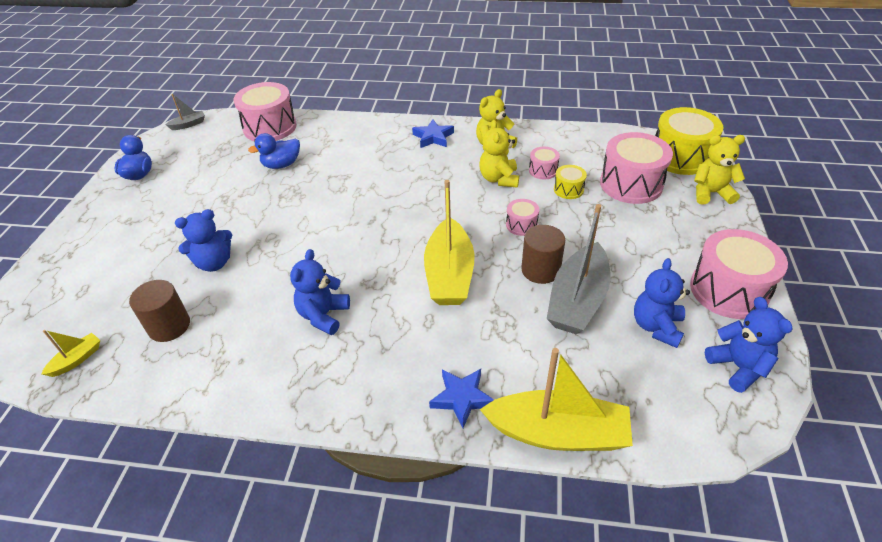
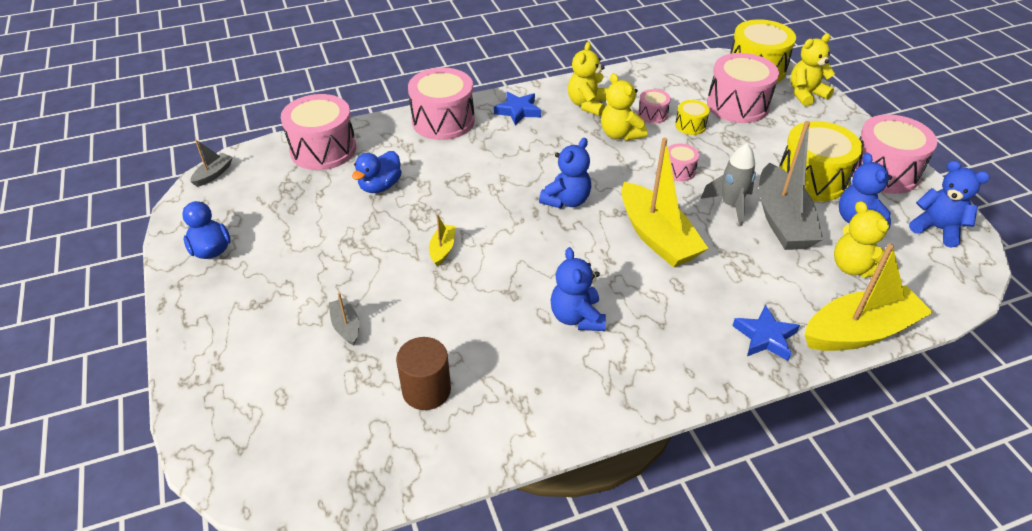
camera: 30 degrees left, 0 degrees up
(77, 359) = (356, 465): yellow boat -> yellow boat (442, 249)
(165, 258) = (346, 326): none -> grey boat
(214, 263) = (410, 311): blue teddy bear -> blue teddy bear (566, 200)
(370, 129) = (443, 121): none -> pink drum
(540, 270) = (730, 205): brown cylinder -> grey rocket
(609, 370) = (853, 267): none -> yellow teddy bear
(644, 272) = (812, 178): none -> yellow drum

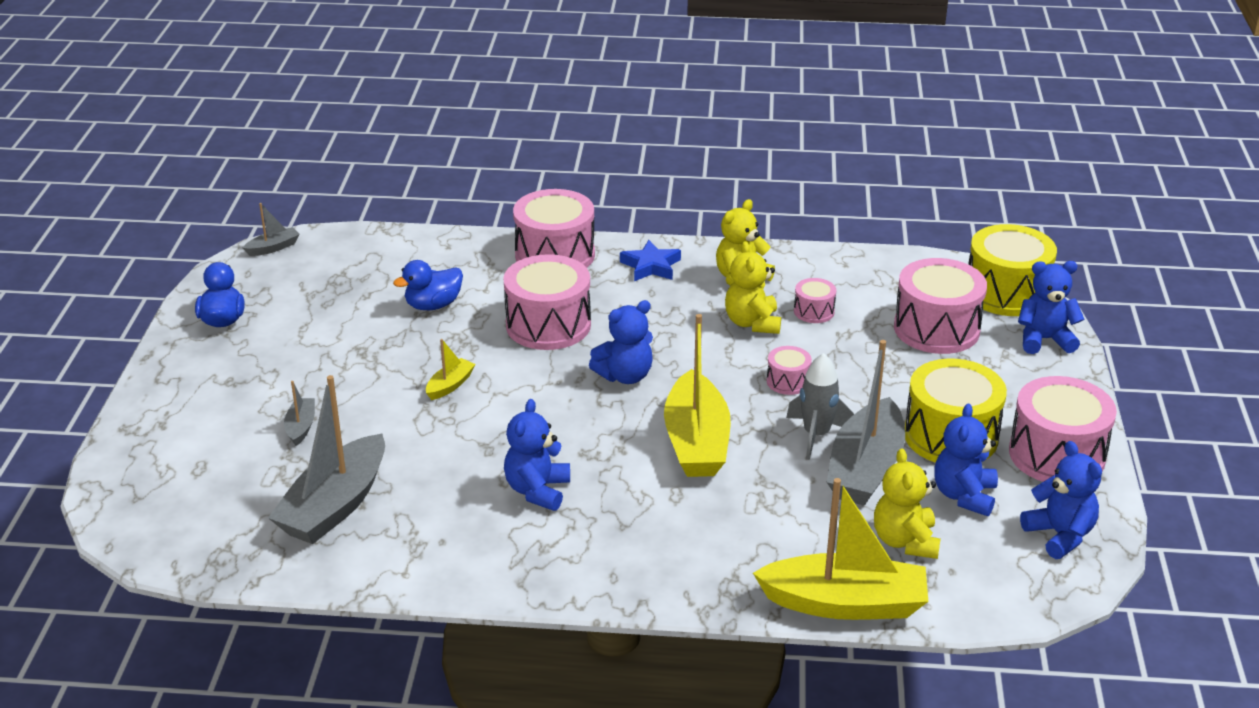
camera: 25 degrees right, 10 degrees down
(323, 149) = (401, 252): pink drum -> pink drum (548, 325)
(426, 390) = (335, 506): brown cylinder -> grey boat
(690, 125) = (850, 336): yellow drum -> none
(765, 337) = (727, 573): blue star -> none
(805, 94) = (1044, 340): yellow teddy bear -> blue teddy bear

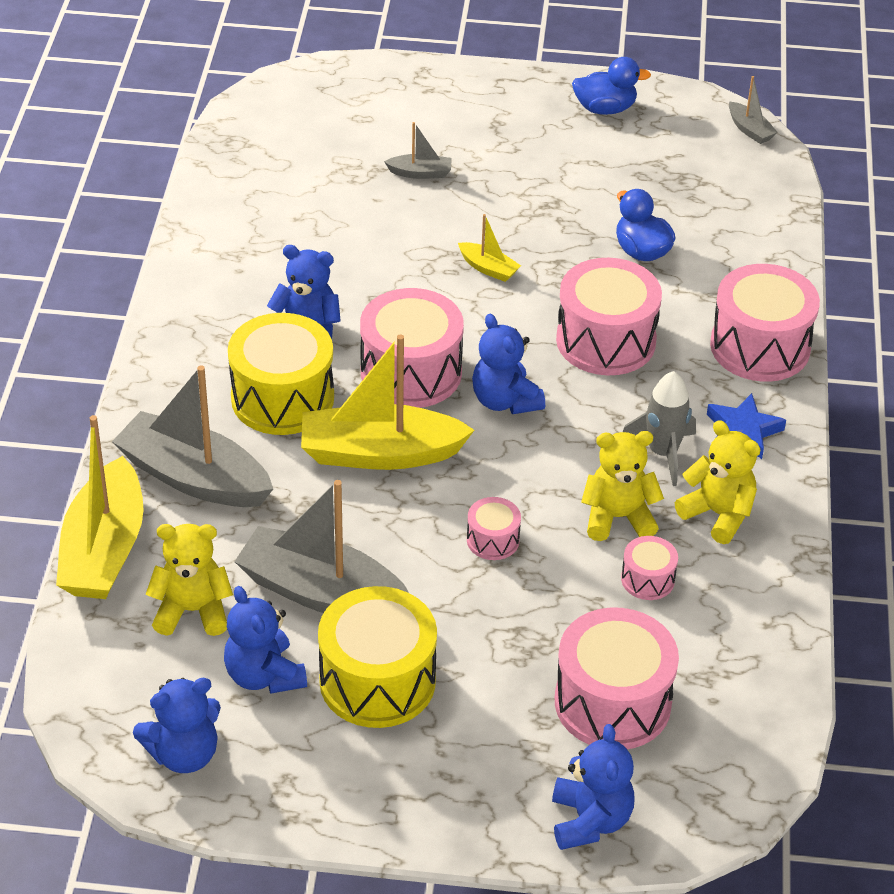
camera: 90 degrees right, 10 degrees up
(335, 506) = (298, 202): grey boat -> grey boat (194, 477)
(816, 435) = (386, 555): grey rocket -> grey rocket (662, 453)
(964, 495) = (264, 675): blue teddy bear -> blue teddy bear turned 135 degrees counterclockwise
(1006, 293) = (709, 798): yellow drum -> yellow drum (282, 398)
(1056, 455) = (333, 782): pink drum -> pink drum (411, 372)

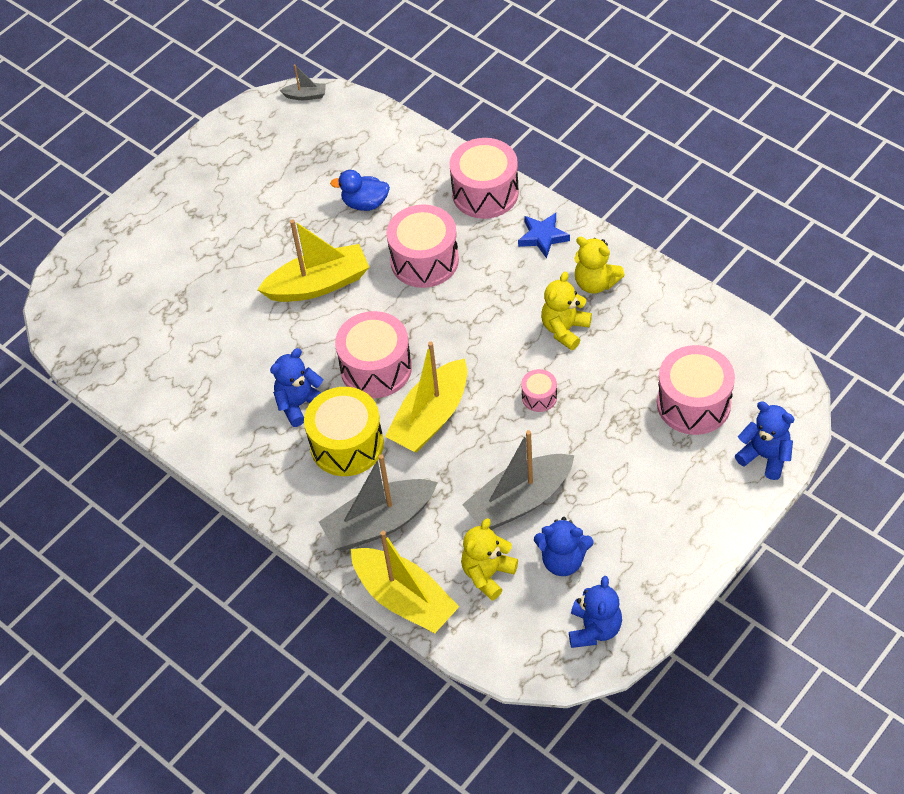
camera: 50 degrees left, 10 degrees up
(377, 681) = (605, 506): yellow drum -> none
(420, 173) = (204, 274): grey boat -> none
(488, 268) = (318, 284): yellow boat -> yellow boat, size x2.22
(505, 401) = (435, 334): blue teddy bear -> none
(605, 109) = (226, 152): blue duck -> none
(647, 579) = (619, 340): pink drum -> none
(662, 453) = (532, 282): grey rocket -> none
(718, 514) = (595, 283): yellow teddy bear -> yellow teddy bear turned 135 degrees counterclockwise

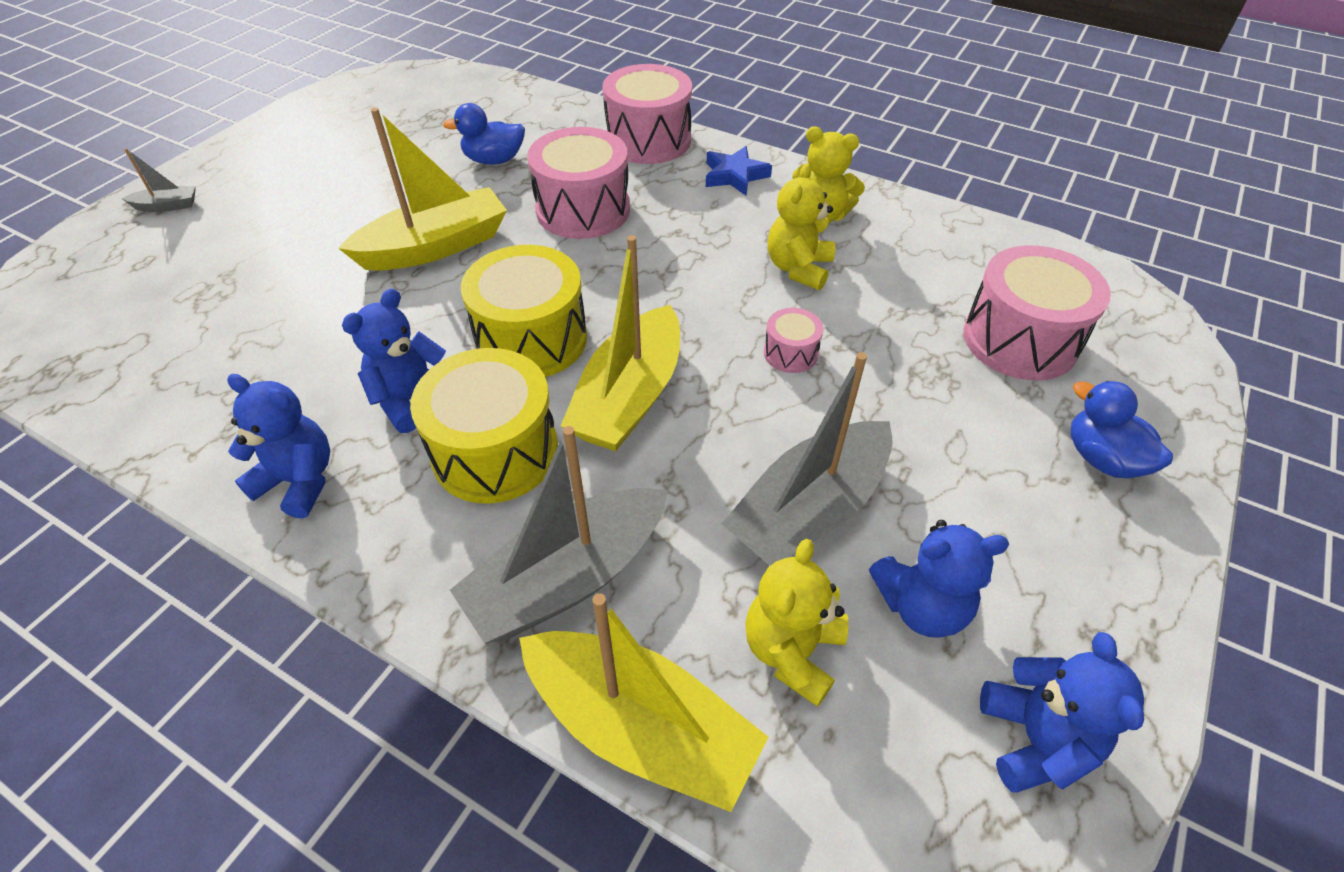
camera: 15 degrees left, 5 degrees down
(305, 96) = (411, 73): grey boat -> grey boat (167, 206)
(376, 368) = (531, 339): pink drum -> yellow drum
(705, 491) = (1102, 458): none -> blue duck
(765, 456) = (1163, 399): blue teddy bear -> blue teddy bear (299, 481)

